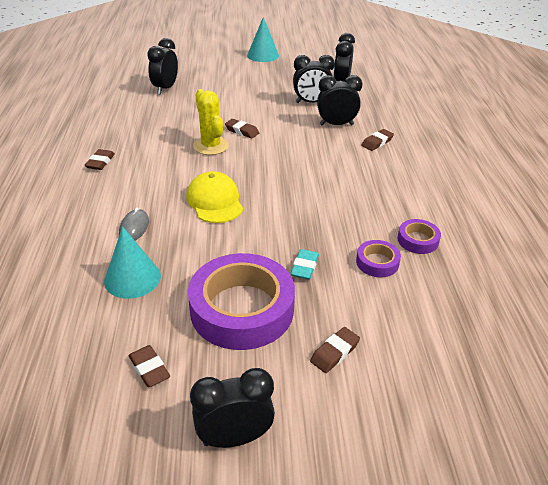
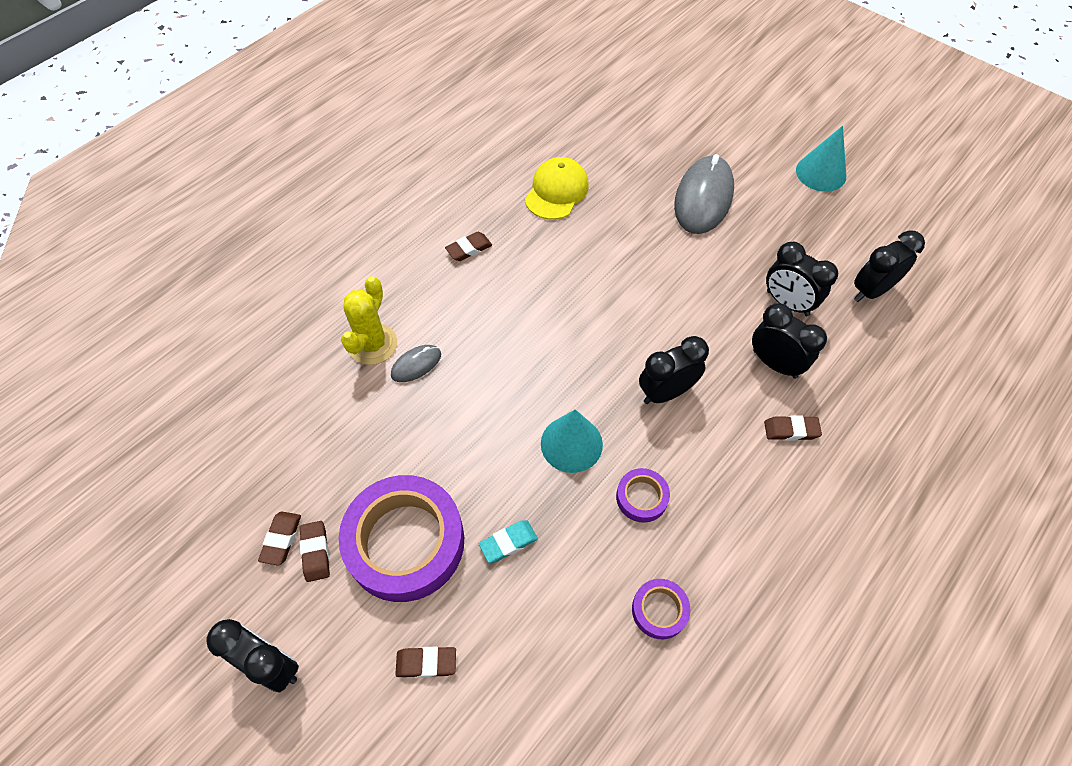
camera: 45 degrees right, 20 degrees up
(132, 278) = (359, 428): turquoise cone -> turquoise cone (571, 444)
(165, 88) = (639, 168): black clock -> black clock (666, 392)
(211, 146) = (595, 299): yellow cactus -> yellow cactus (372, 344)
(215, 201) = (517, 385): yellow cap -> yellow cap (556, 191)
(217, 85) = (703, 198): none -> grey mouse
(242, 131) = (651, 298): brown eraser -> brown eraser (316, 552)
(377, 262) = (582, 600): purple tape -> purple tape (641, 497)

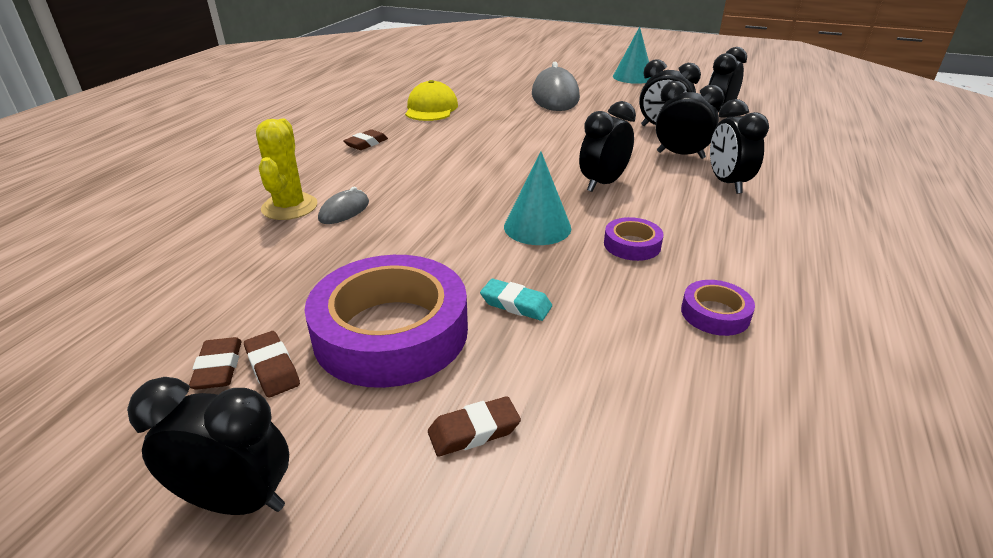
camera: 20 degrees left, 25 degrees down
(508, 543) = (516, 304): turquoise eraser -> turquoise eraser turned 75 degrees clockwise
(791, 430) = (727, 183): brown eraser -> black clock

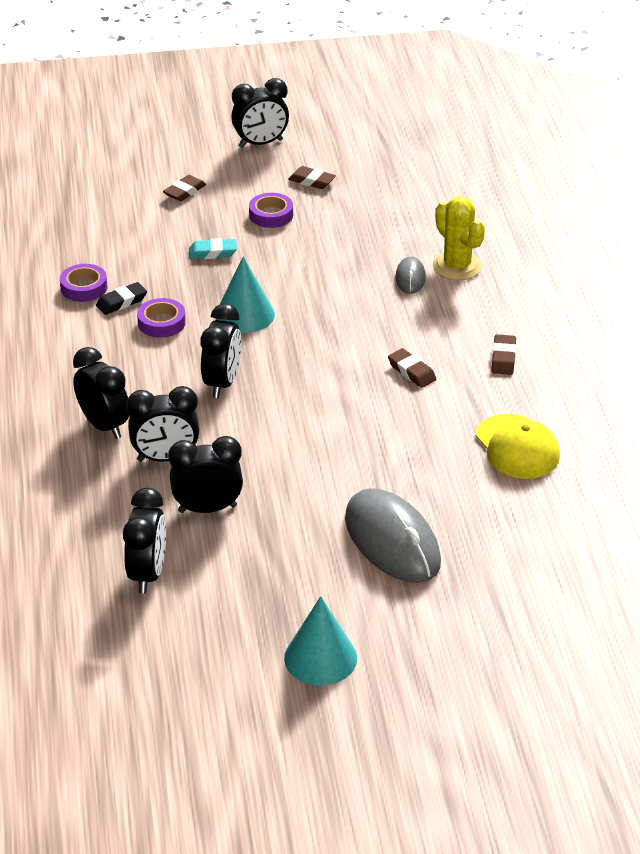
camera: 150 degrees right, 5 degrees up
(218, 368) = (339, 172): brown eraser -> brown eraser (411, 372)
(391, 332) = (271, 215): purple tape -> purple tape, size x0.45
(669, 280) = (121, 302): none -> black eraser

